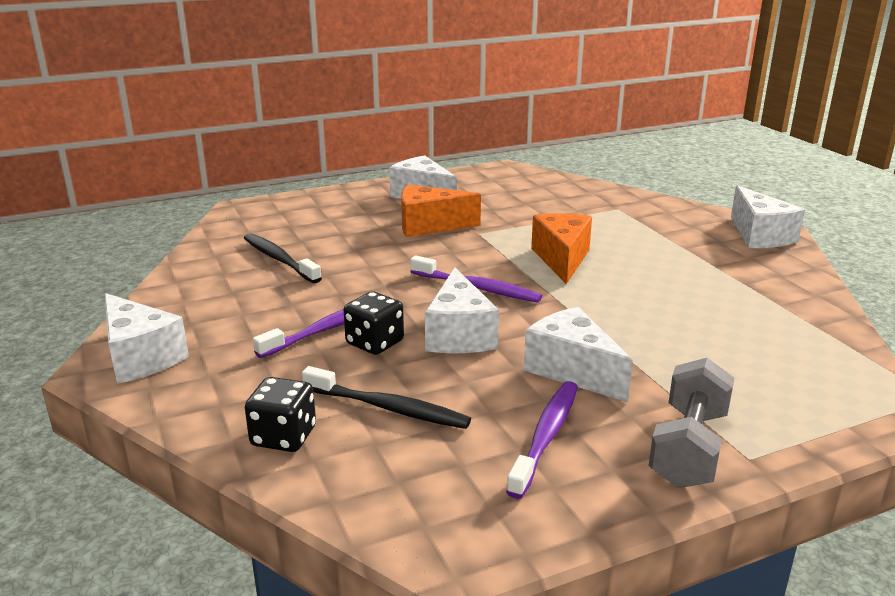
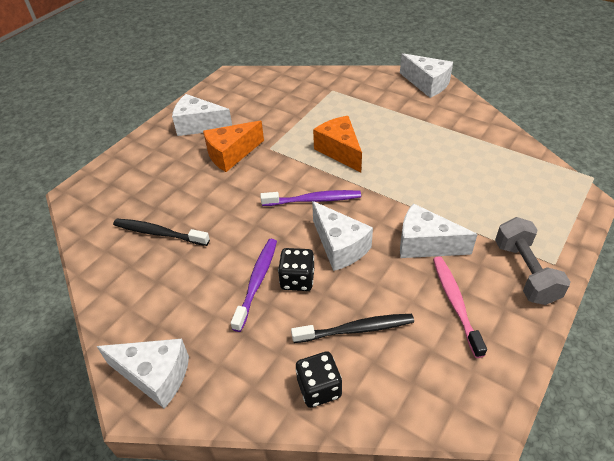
camera: 30 degrees left, 20 degrees up
(546, 436) = (455, 303): purple toothbrush -> pink toothbrush

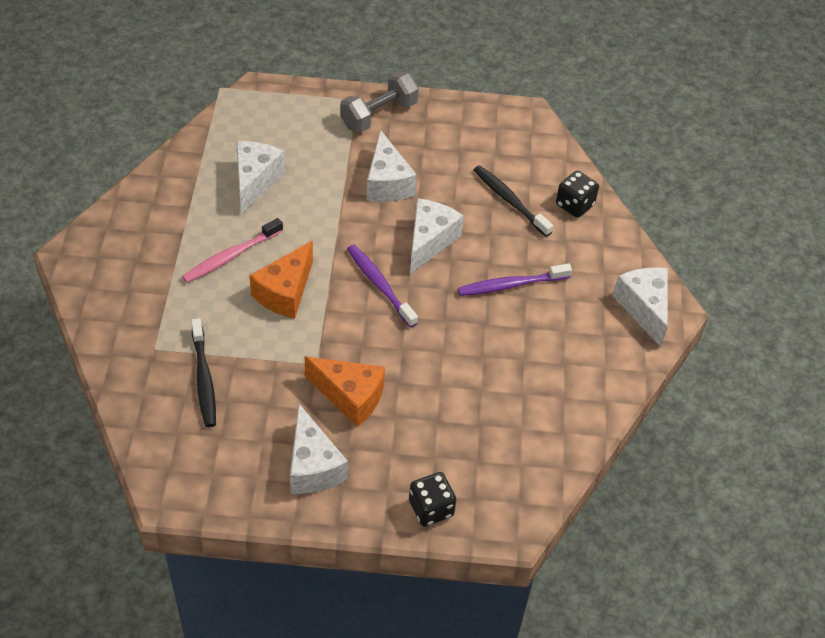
camera: 125 degrees left, 5 degrees up
(159, 233) = (510, 397): black toothbrush -> black toothbrush (204, 379)
(297, 279) = (488, 257): black dice -> black dice (431, 508)
(427, 84) = (96, 251): white cheese -> white cheese (255, 181)
(455, 303) = (441, 149): pink toothbrush -> pink toothbrush (231, 256)

